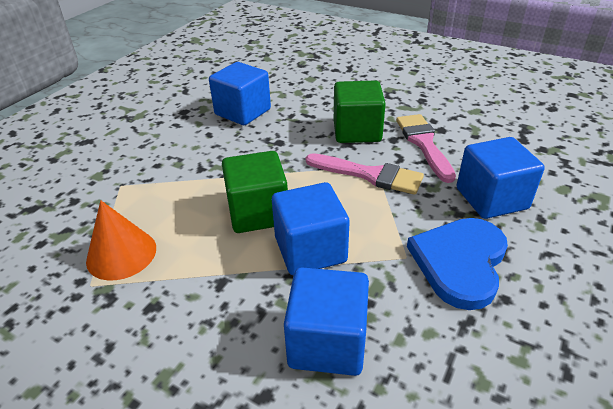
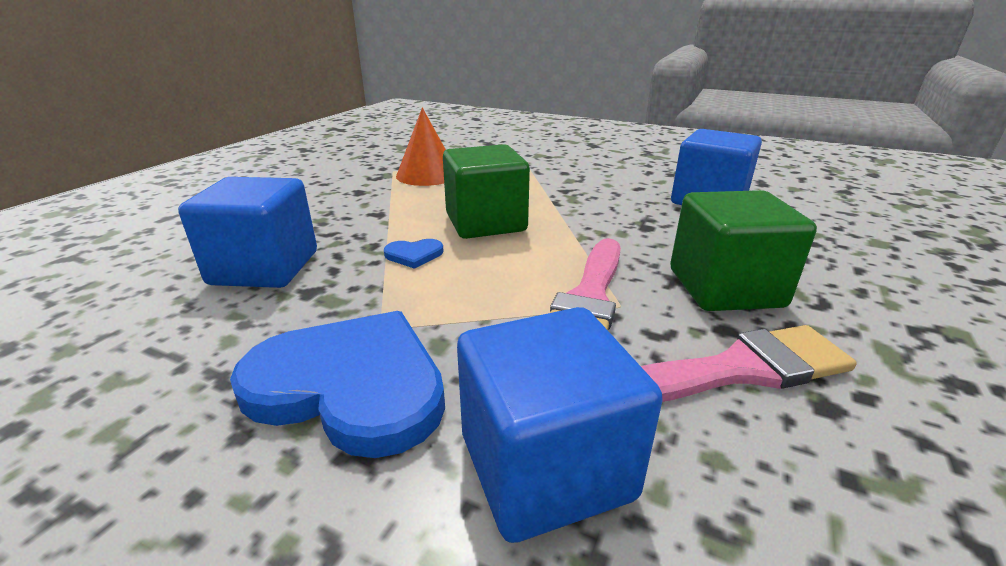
camera: 85 degrees right, 10 degrees down
(310, 249) = (414, 255): blue cube -> blue heart

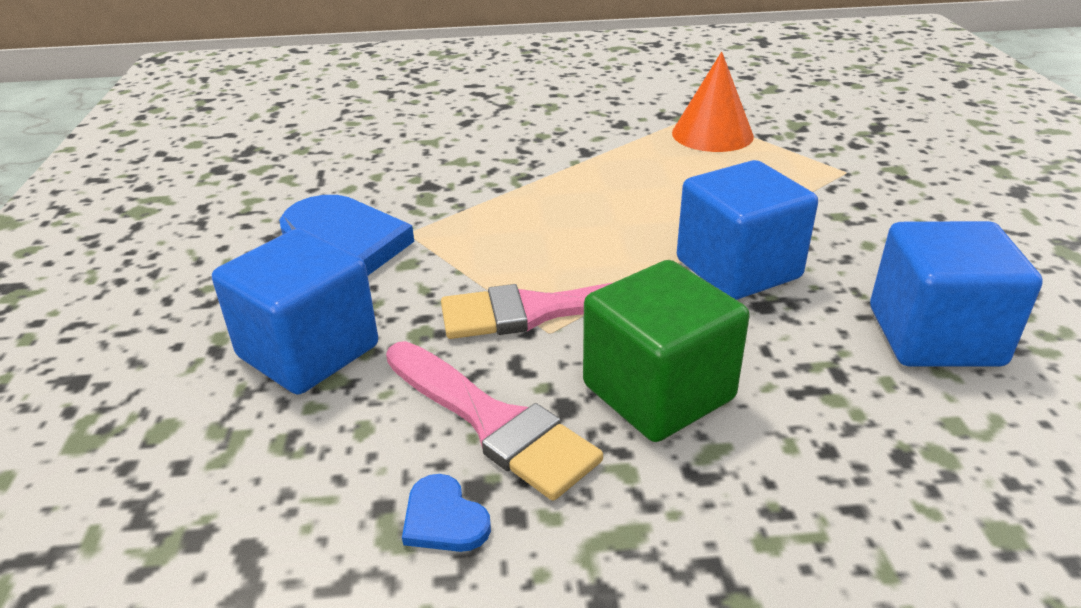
camera: 60 degrees right, 5 degrees up
(265, 268) = (442, 154): blue cube -> blue cube (738, 269)
(414, 255) = (528, 200): blue heart -> blue heart (444, 518)
(485, 223) = (637, 207): green cube -> none

